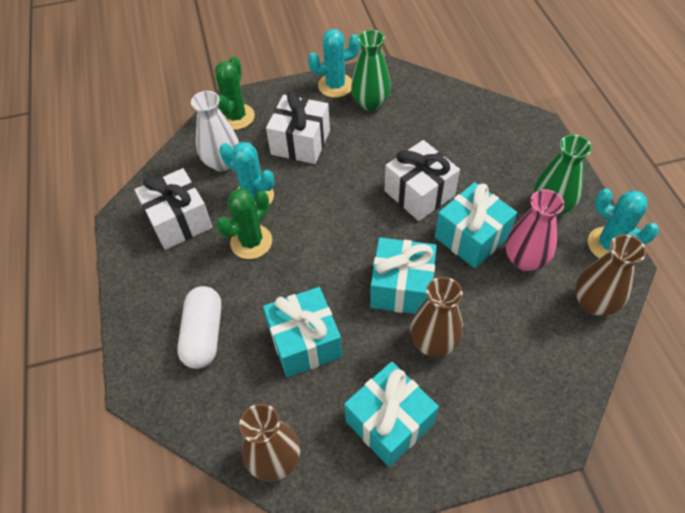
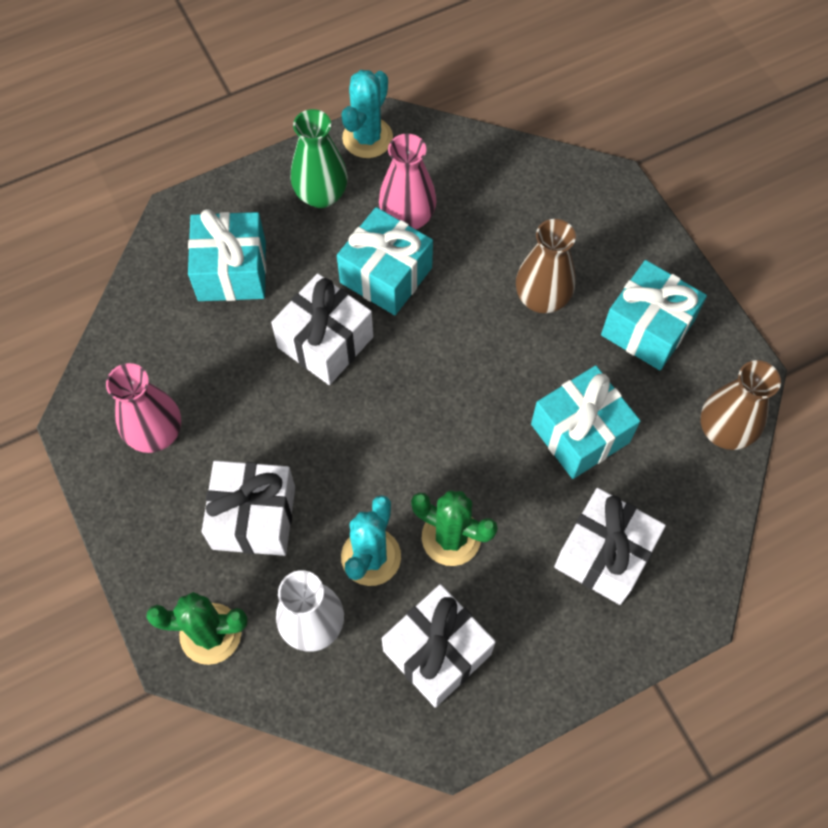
camera: 105 degrees left, 10 degrees up
(204, 334) = (603, 555): white capsule -> white gift
(335, 85) = (120, 493): turquoise cactus -> none
(370, 103) = (156, 434): green vase -> pink vase
(402, 288) = (478, 341): turquoise gift -> turquoise gift (232, 271)
(594, 303) = (450, 152): brown vase -> none

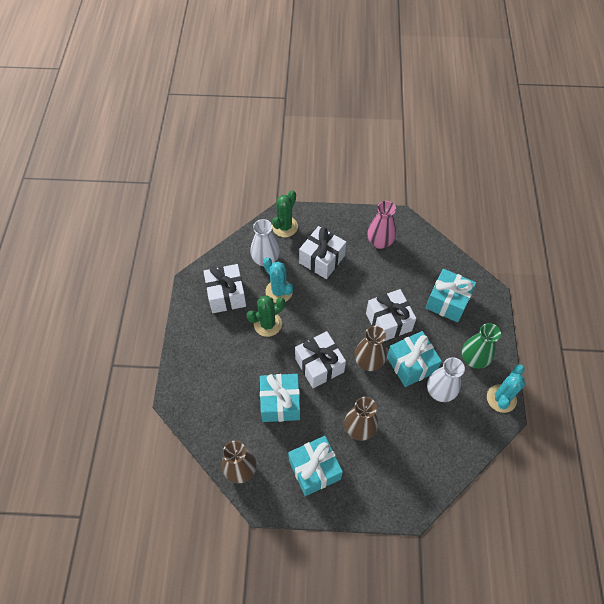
camera: 120 degrees right, 5 degrees down
(367, 138) = (501, 398): turquoise cactus -> turquoise cactus turned 60 degrees clockwise
(407, 218) = (440, 391): pink vase -> white vase
(420, 338) = (368, 361): none -> brown vase
(603, 555) = (221, 378): white gift -> white gift (319, 365)

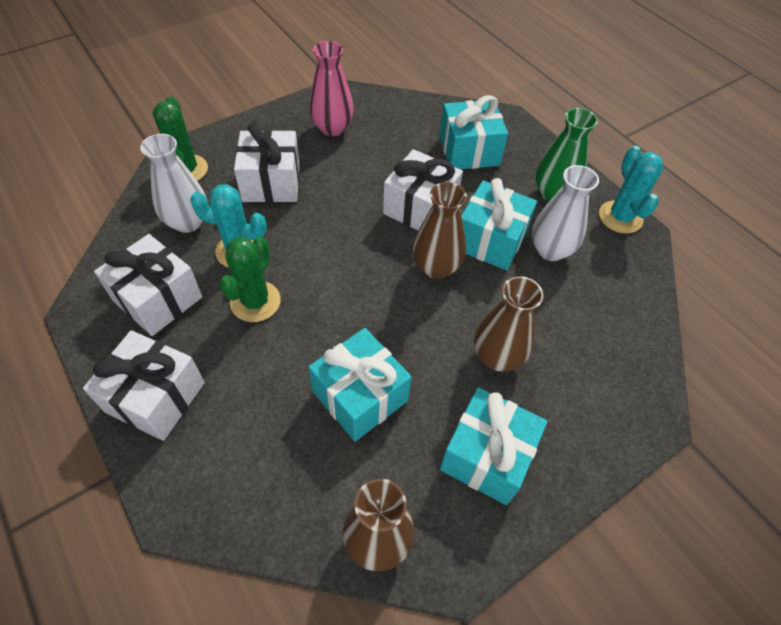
camera: 40 degrees left, 5 degrees down
(319, 365) = (375, 311): white gift -> white gift (156, 397)

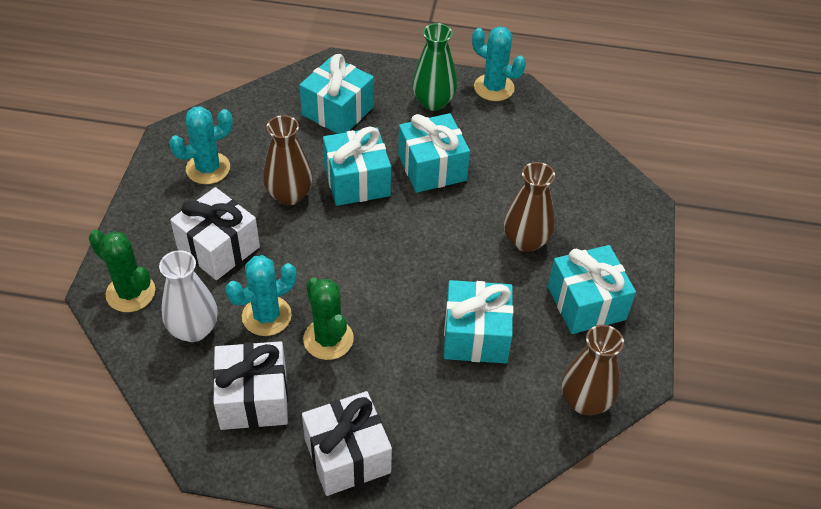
camera: 45 degrees left, 5 degrees down
(332, 128) = (208, 168): pink vase -> turquoise cactus
(420, 208) = (357, 181): white gift -> turquoise gift
(436, 267) = (420, 215): brown vase -> brown vase (289, 195)
(550, 250) = (477, 144): white vase -> none

